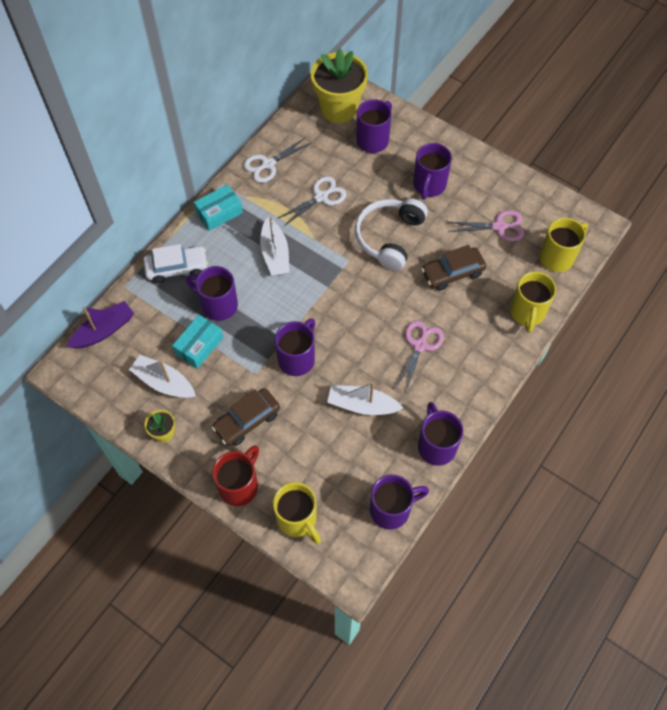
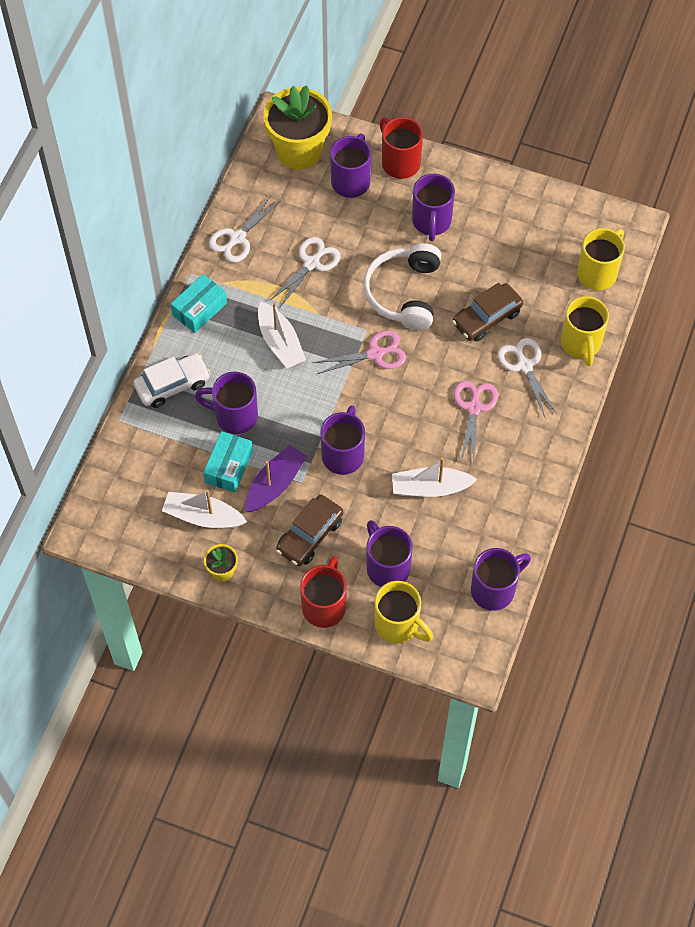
camera: 15 degrees left, 0 degrees up
(104, 330) = (114, 475): purple boat -> purple boat (275, 484)
(417, 134) = (400, 162): none -> red mug
(436, 446) = (522, 511): purple mug -> purple mug (387, 567)
(473, 320) = (524, 366): none -> white scissors
(499, 226) = (524, 252): pink scissors -> pink scissors (375, 354)

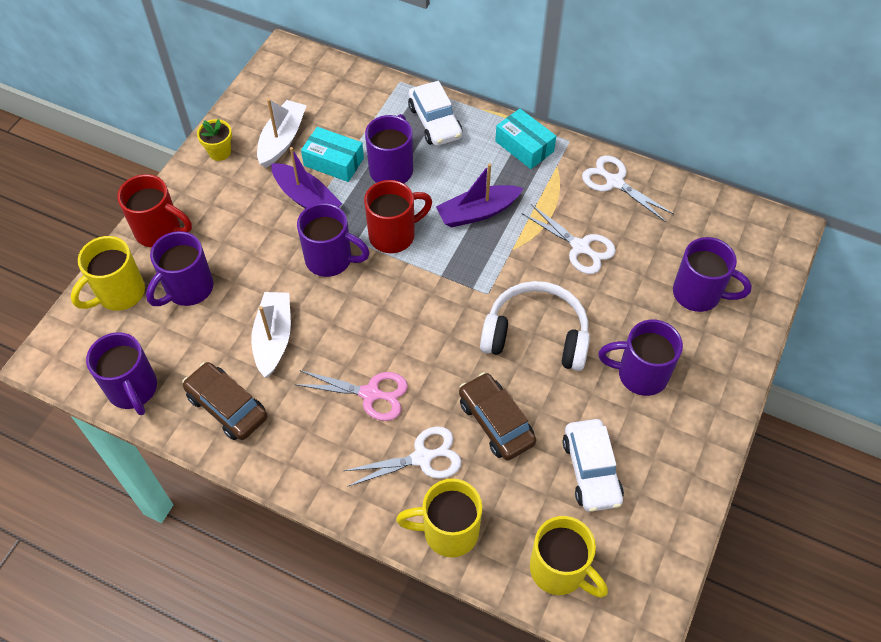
camera: 95 degrees right, 5 degrees down
(280, 342) = (477, 212): white boat -> purple boat
(299, 151) = (738, 245): yellow flower pot -> none
(310, 535) = (241, 224): brown car -> brown car (227, 407)
(375, 354) = (455, 299): pink scissors -> none
(387, 567) = (188, 289): purple mug -> purple mug turned 150 degrees clockwise
(400, 162) = (730, 347): red mug -> red mug (394, 235)
(518, 254) = (591, 470): none -> white car

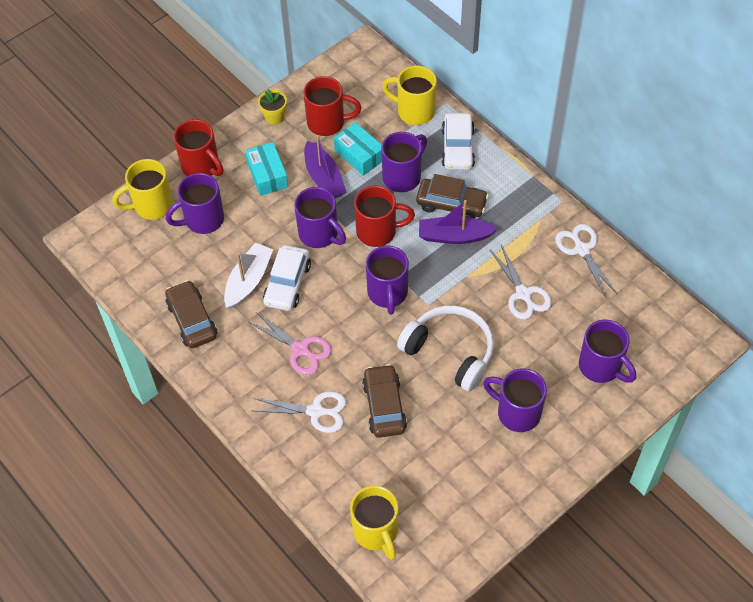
camera: 25 degrees right, 0 degrees up
(133, 390) = (131, 282): purple mug -> purple mug (387, 293)
(282, 140) = (327, 123): white boat -> red mug
(448, 531) = (308, 472): yellow mug -> yellow mug (414, 111)
(457, 180) = (451, 204): none -> brown car
(524, 146) = (521, 193): turquoise box -> turquoise box (267, 175)
(591, 470) = (438, 470): white car -> white car (287, 284)

